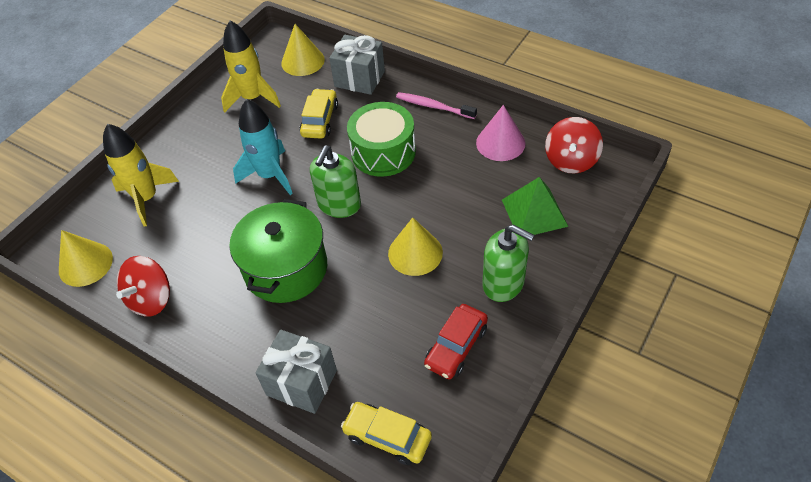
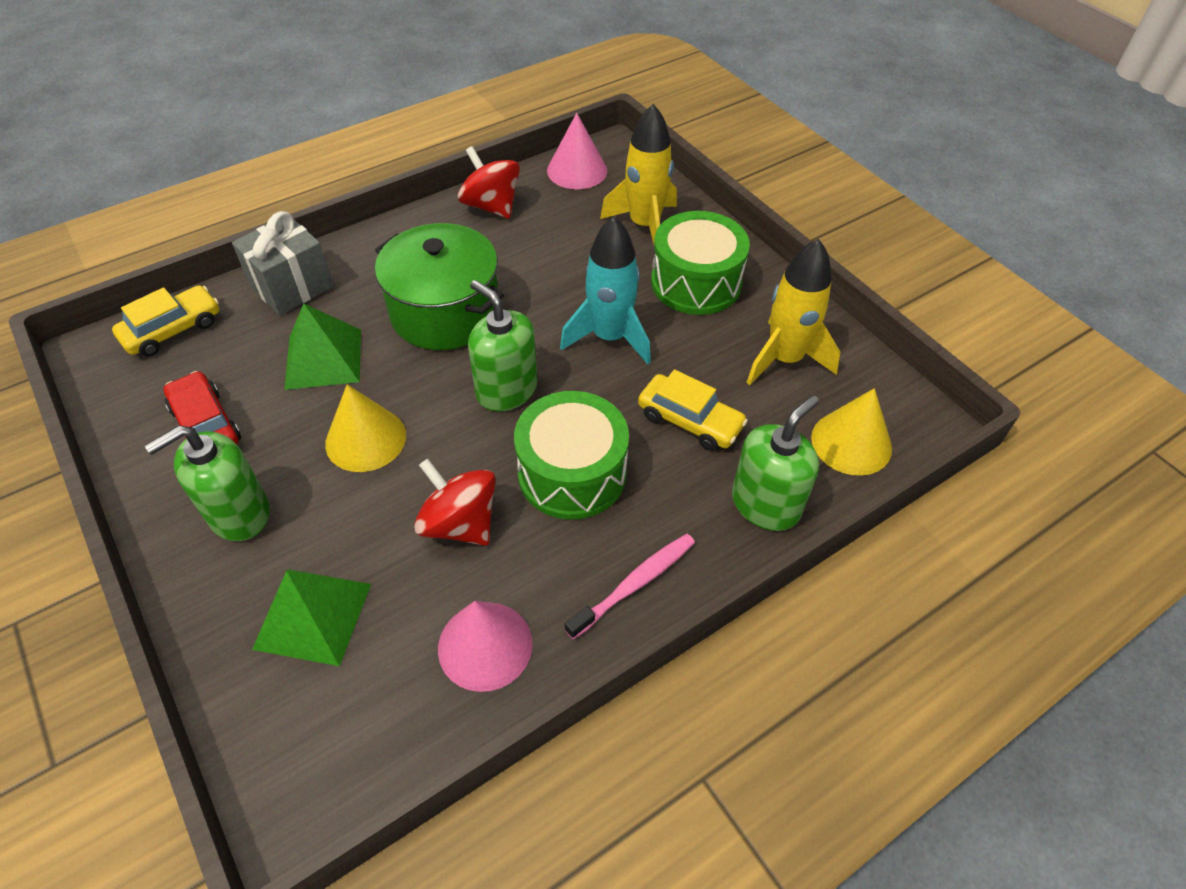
camera: 110 degrees right, 0 degrees up
(85, 264) = (577, 170): yellow cone -> pink cone
(200, 153) = (696, 282): none -> green drum
(359, 79) = (765, 504): grey gift -> green soap dispenser
(364, 315) = (323, 359): none -> green pyramid
(571, 160) = (369, 739): red spinning top -> red spinning top (460, 523)

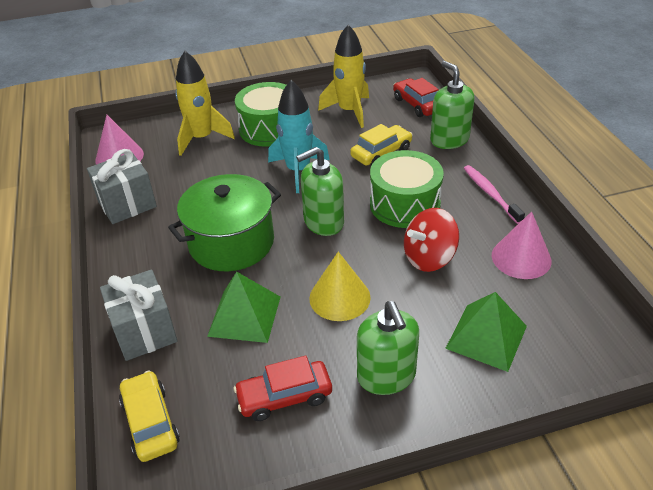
camera: 70 degrees left, 10 degrees down
(491, 206) = (127, 204): red spinning top -> grey gift
(851, 442) = (417, 104): yellow cone -> red car

